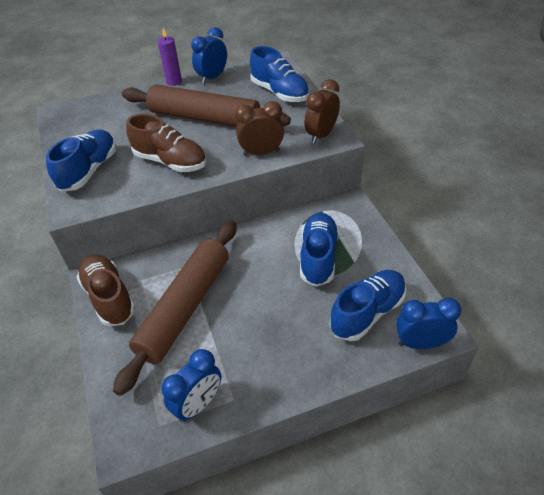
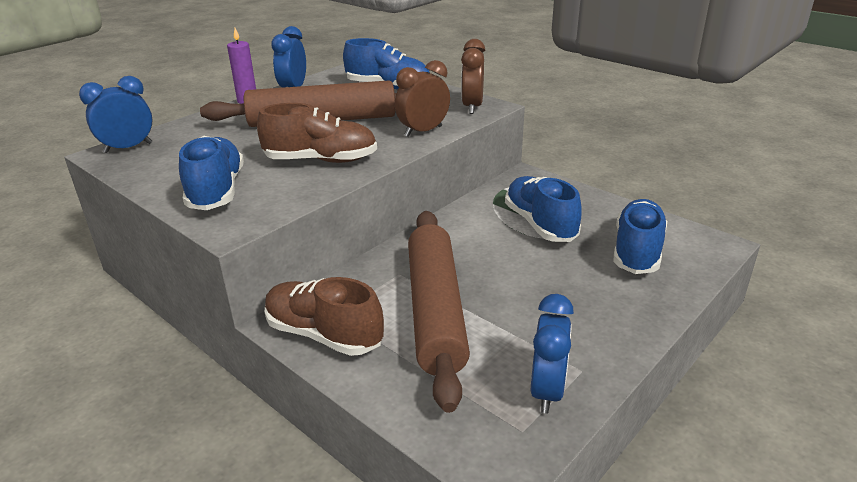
camera: 30 degrees left, 15 degrees down
(421, 343) = (711, 258): blue clock -> blue clock (128, 148)

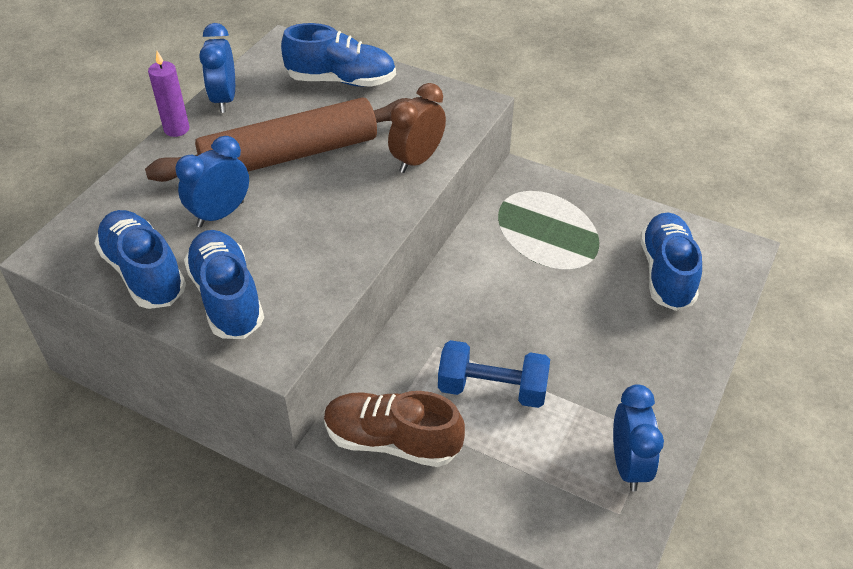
camera: 15 degrees left, 15 degrees up
(128, 148) = (74, 239): blue clock -> blue clock (220, 214)
(321, 160) = (322, 228): brown shoe -> none
(435, 311) = (492, 389): brown rolling pin -> blue dumbbell
(472, 107) = (456, 107): brown clock -> none
(540, 224) = (559, 249): blue shoe -> blue shoe (144, 273)

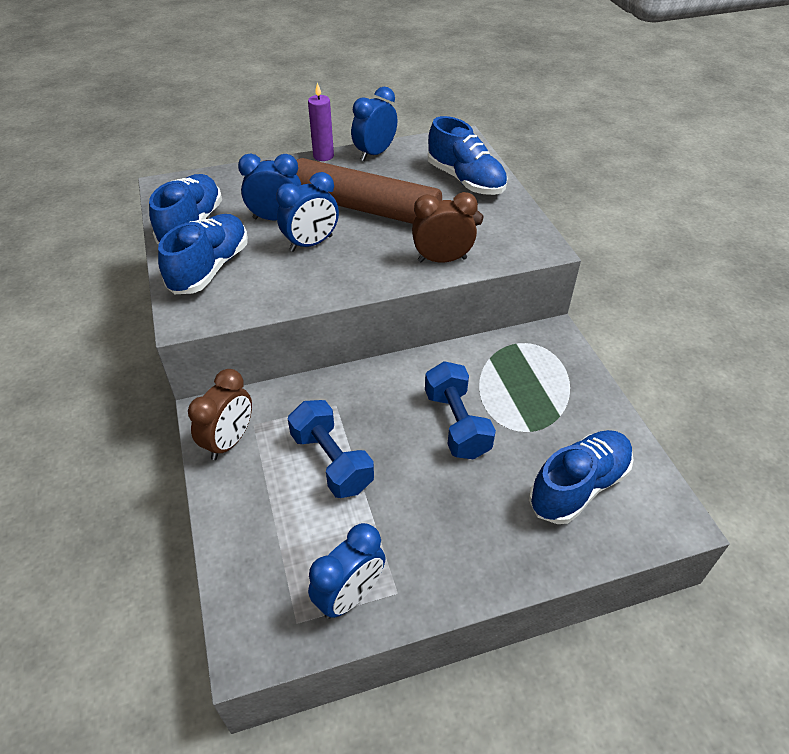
camera: 45 degrees right, 0 degrees up
(288, 216) = (311, 243): none -> blue clock
(392, 441) = (229, 441): brown shoe -> brown clock
(541, 291) = (456, 424): none -> blue dumbbell

